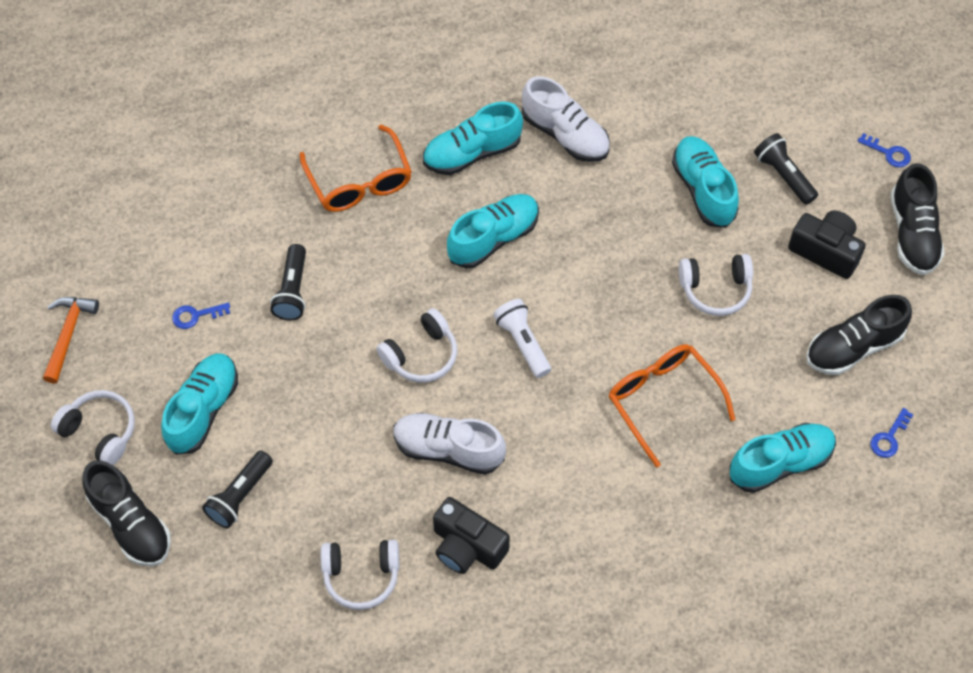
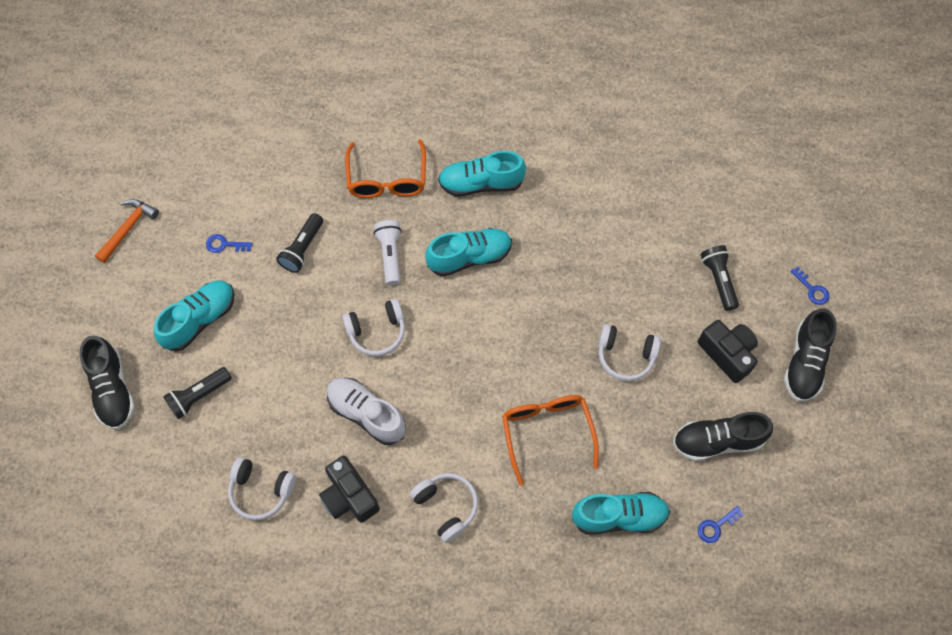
camera: 20 degrees right, 5 degrees up
(100, 432) = (120, 311): white headphones -> white headphones (446, 507)
(523, 343) = (458, 348): white flashlight -> white flashlight (390, 255)
(565, 135) = (558, 192): white shoe -> none
(703, 189) = (649, 271): turquoise shoe -> none

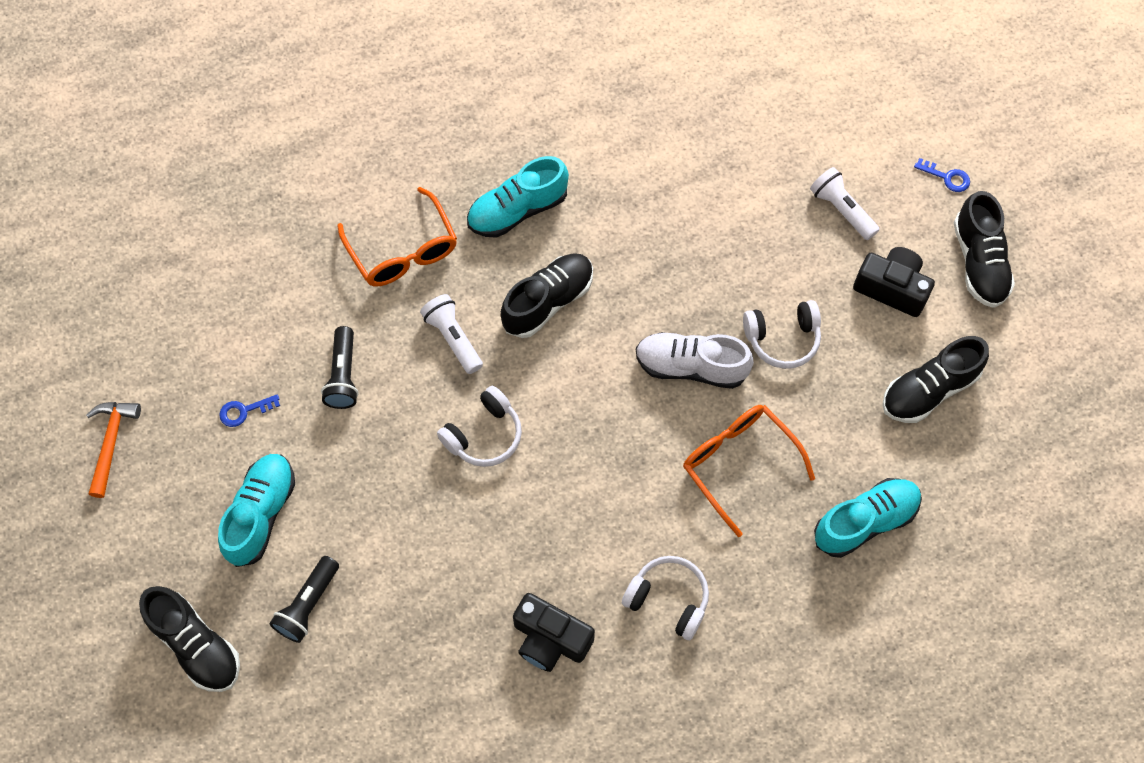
camera: 25 degrees left, 0 degrees up
(261, 491) = (443, 681): white headphones -> none
(366, 414) = (521, 536): white shoe -> white shoe (691, 367)
(469, 257) = (548, 301): turquoise shoe -> black shoe
(716, 526) = (973, 484): blue key -> none
(718, 280) = (841, 210): black flashlight -> white flashlight

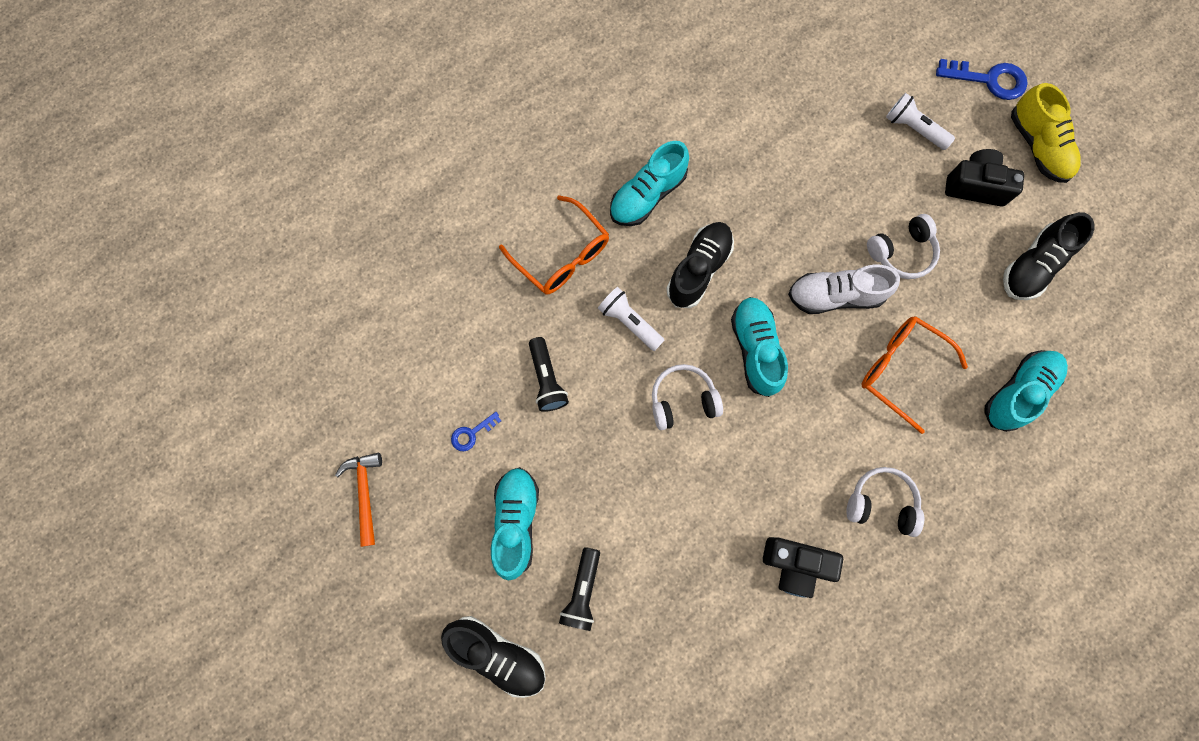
camera: 15 degrees left, 10 degrees up
(484, 435) = (682, 400): white headphones -> white headphones turned 135 degrees counterclockwise
(582, 401) = (755, 349): none -> turquoise shoe
(947, 177) = (988, 80): blue key -> blue key, size x1.84
(979, 262) = (1037, 146): black shoe -> yellow shoe

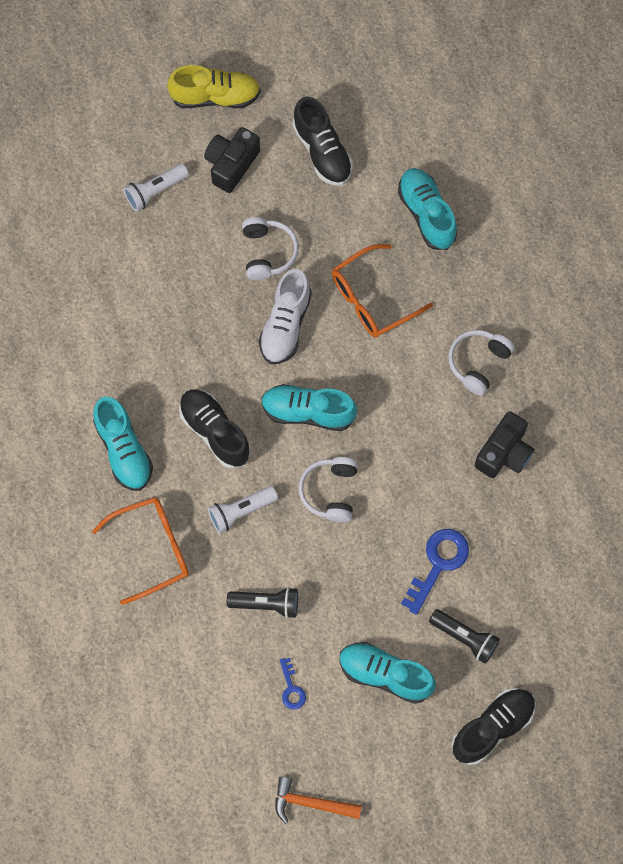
camera: 70 degrees left, 5 degrees down
(988, 80) = (135, 107): blue key -> blue key (438, 564)

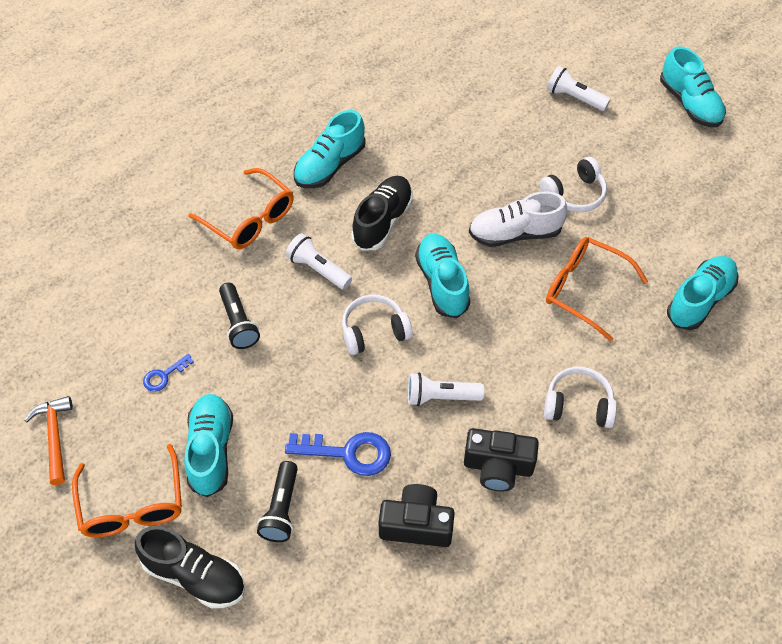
camera: 65 degrees right, 15 degrees down
(215, 96) = (690, 104): yellow shoe -> turquoise shoe
(231, 164) = (637, 138): black camera -> black camera (416, 524)
(322, 151) = (699, 196): black shoe -> none
(407, 757) = (132, 505): none -> orange glasses
(420, 466) = (441, 397): none -> white flashlight

